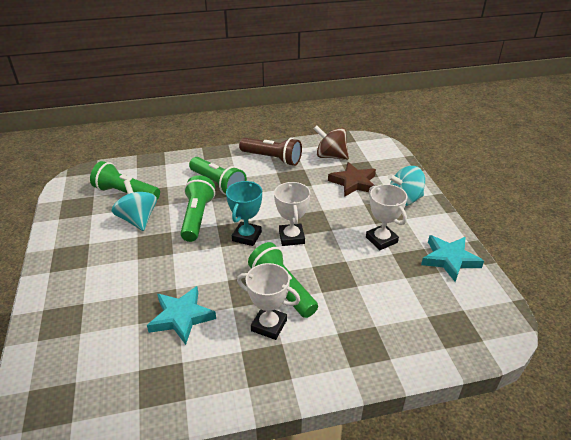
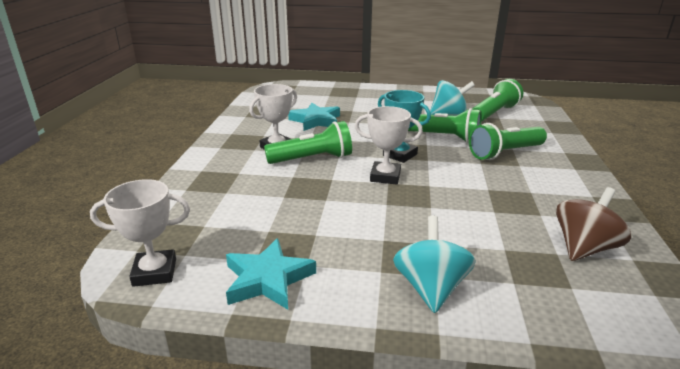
camera: 110 degrees right, 10 degrees down
(272, 159) = (570, 195): brown flashlight -> none
(353, 182) = (494, 249): brown star -> none
(381, 240) = (345, 234): white trophy -> white trophy (155, 272)

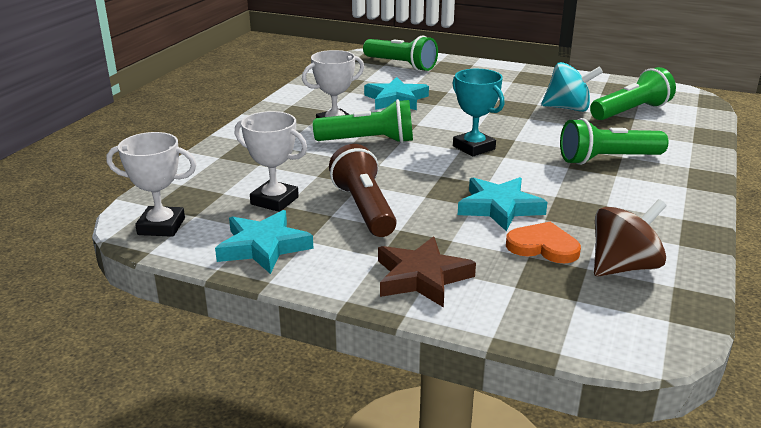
camera: 15 degrees right, 0 degrees up
(341, 223) = (364, 208): none -> brown flashlight
(385, 176) = (441, 169): white trophy -> white trophy (274, 200)
(430, 288) = (421, 277): turquoise spinning top -> brown star
(443, 137) = (541, 133): green flashlight -> green flashlight (401, 65)
(452, 206) = (499, 208): none -> turquoise star
(510, 238) = (543, 246): none -> orange heart

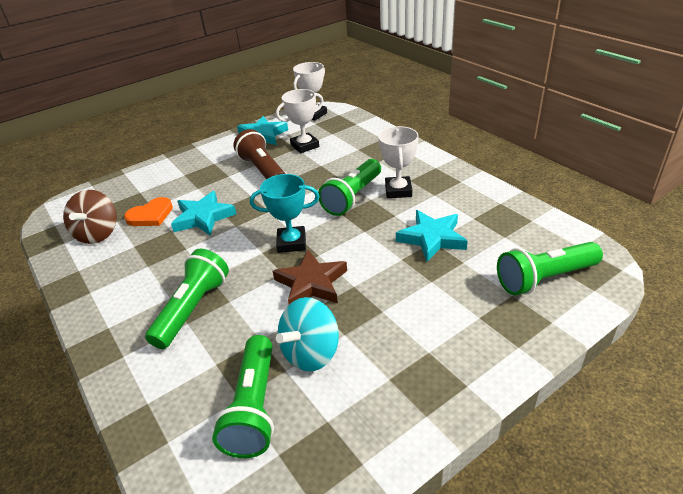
camera: 125 degrees right, 10 degrees up
(364, 208) = (262, 170): brown flashlight -> brown flashlight turned 135 degrees counterclockwise
(421, 277) = (182, 169): brown star -> brown star (311, 283)

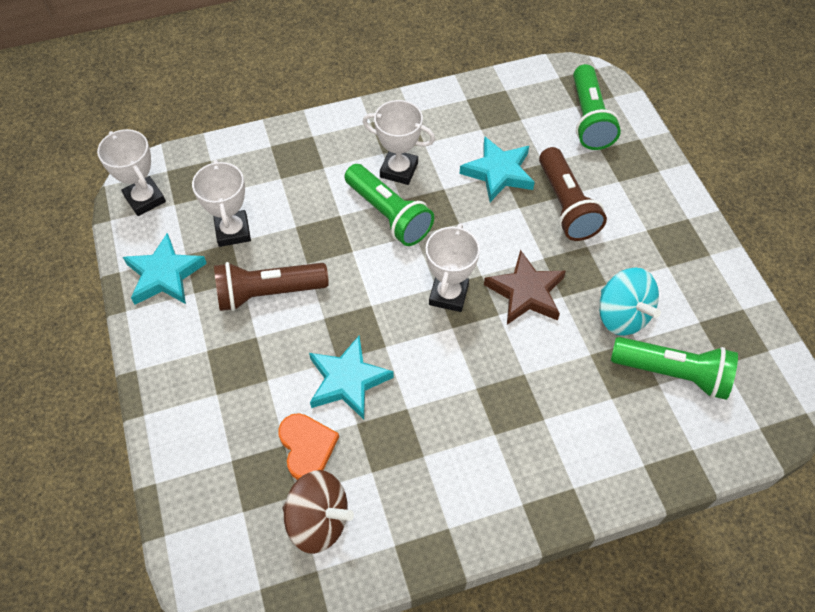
camera: 75 degrees left, 20 degrees up
(193, 308) = (524, 411): green flashlight -> none
(291, 243) = (448, 295): turquoise trophy -> white trophy
(422, 286) = (566, 205): none -> brown flashlight

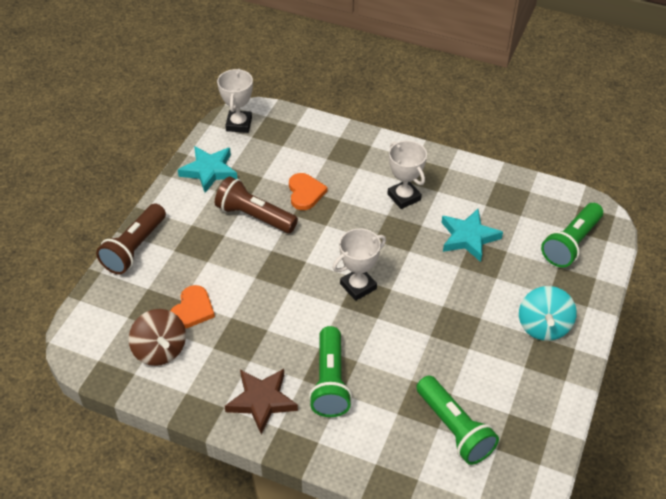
camera: 40 degrees right, 10 degrees down
(233, 231) = (269, 171): white trophy -> none
(296, 230) = (305, 193): none -> orange heart
(348, 380) = (250, 292): turquoise star -> none
(389, 214) = (370, 218): green flashlight -> green flashlight (330, 381)
(526, 292) = (408, 317): brown star -> brown star (261, 401)
(566, 205) = (493, 285): brown flashlight -> brown flashlight (135, 248)
(622, 315) = (458, 373): turquoise spinning top -> turquoise spinning top (543, 326)

